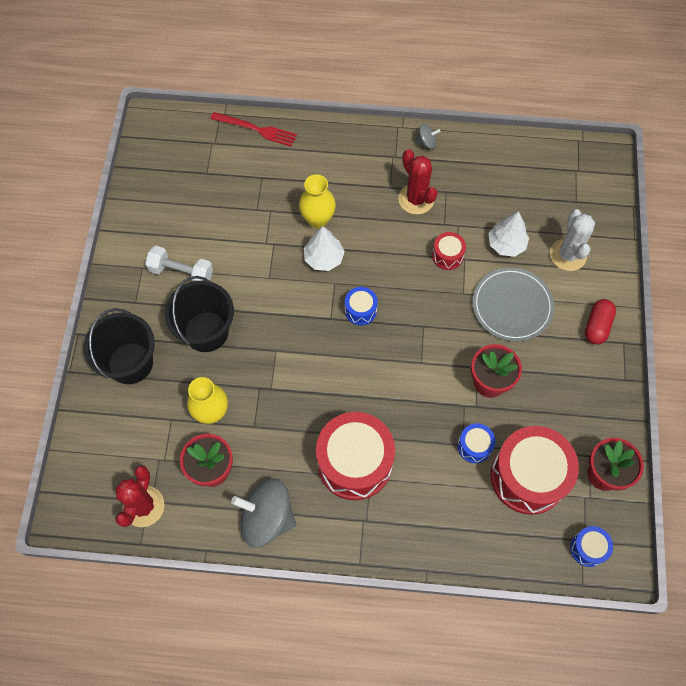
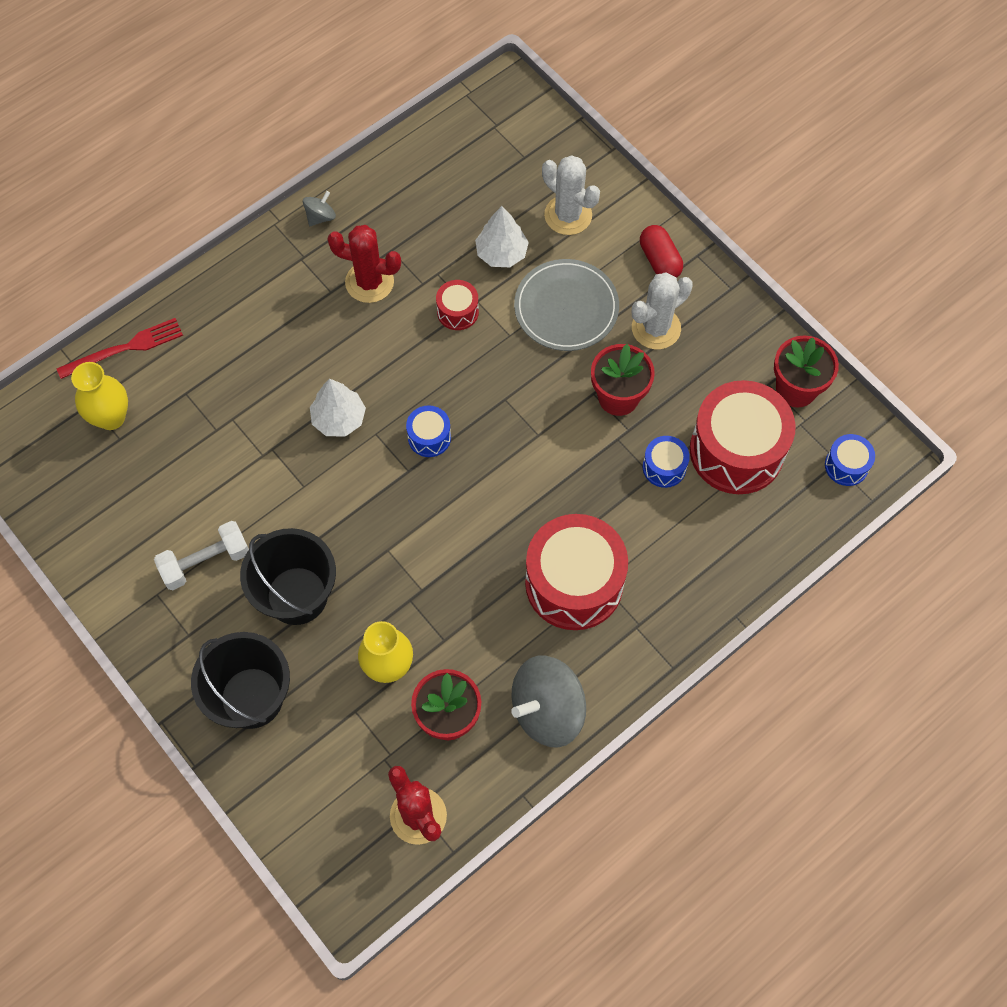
camera: 45 degrees left, 0 degrees up
(318, 219) = (291, 386): yellow vase -> yellow vase (111, 417)
(553, 363) = (656, 328): none -> white cactus

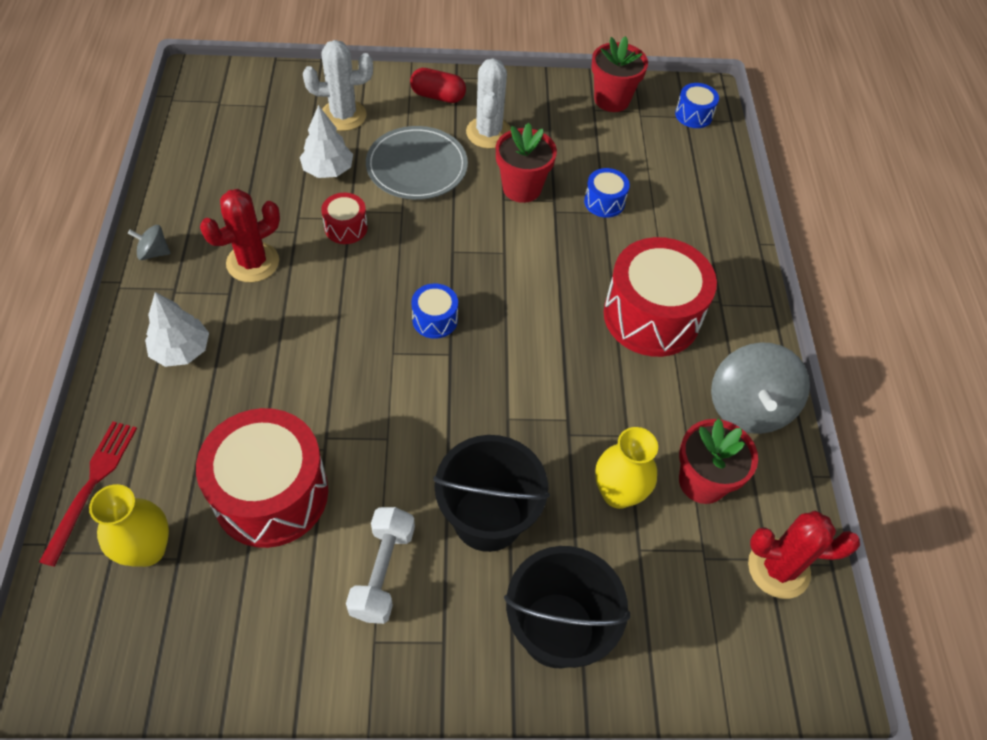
camera: 55 degrees left, 10 degrees down
(320, 217) = (154, 252): grey spinning top -> grey spinning top turned 75 degrees counterclockwise
(339, 419) = (351, 368): white tree -> white tree (181, 350)
(736, 451) = (629, 157): red drum -> red drum (271, 494)

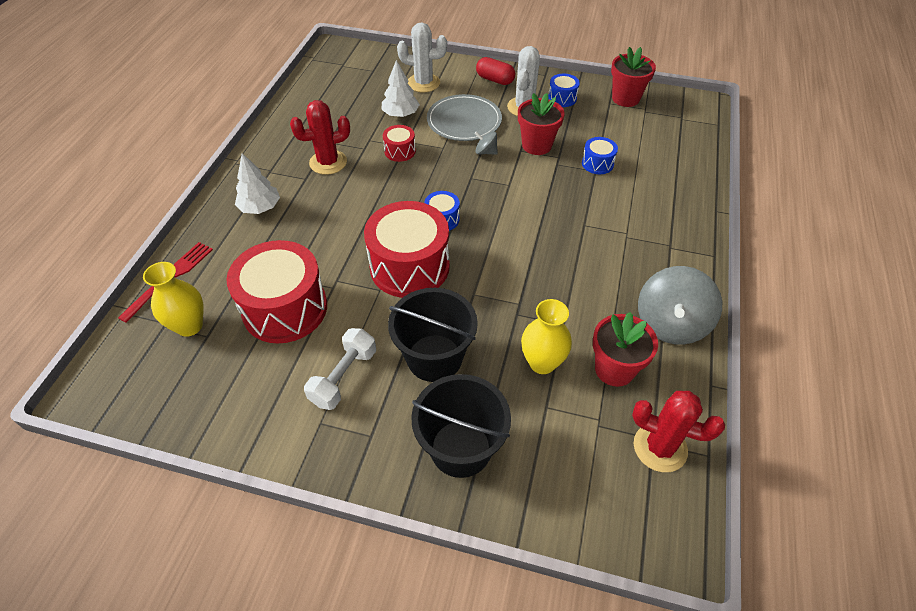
camera: 20 degrees right, 5 degrees down
(154, 252) = (265, 146): grey spinning top -> grey spinning top (485, 152)
(651, 316) = (610, 245): red drum -> red drum (409, 266)
(693, 115) = (688, 116): blue drum -> blue drum (562, 98)

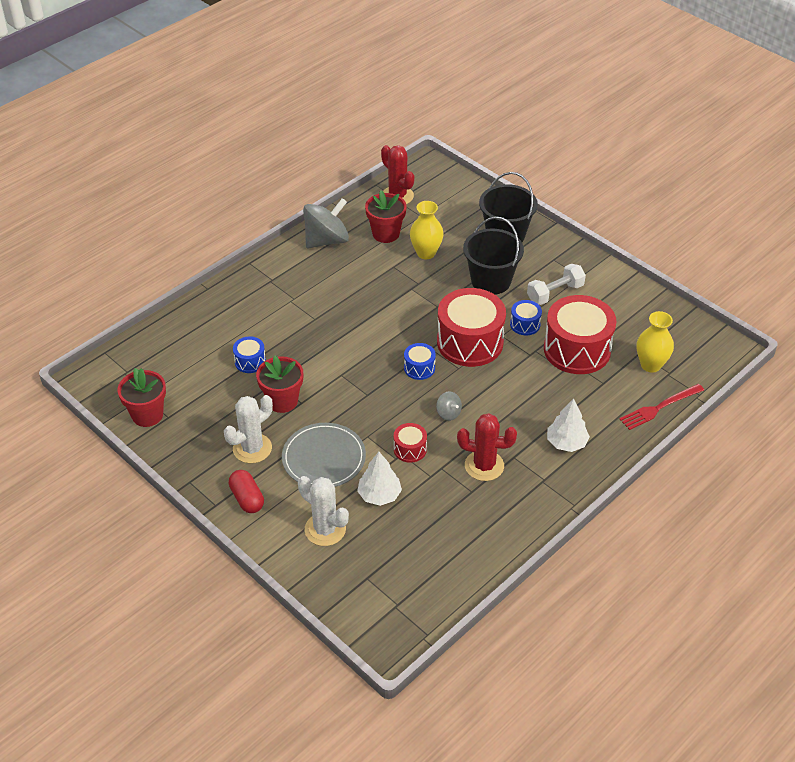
camera: 150 degrees left, 5 degrees down
(485, 152) = (333, 414): grey spinning top -> grey spinning top (448, 413)
(562, 98) = (205, 443): blue drum -> blue drum (525, 324)

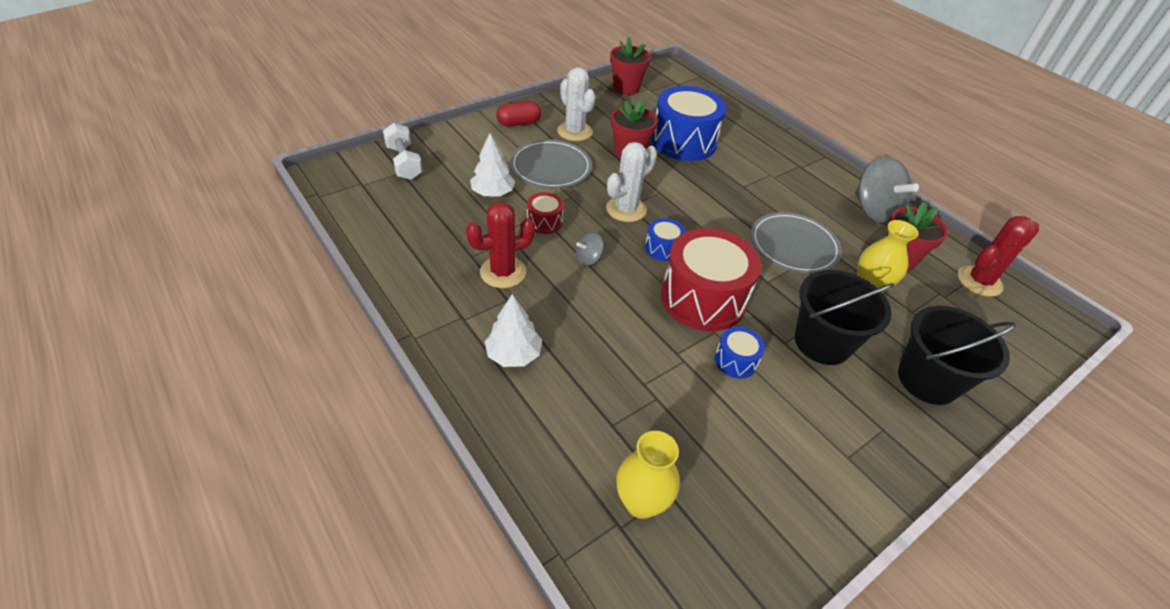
camera: 95 degrees right, 0 degrees up
(250, 361) = (683, 142): blue drum -> blue drum, size x2.17
(325, 529) = (466, 157): white cactus -> white cactus (626, 209)
(389, 290) = (793, 245): none -> grey plate
(484, 466) = (503, 272): red cactus -> red cactus turned 45 degrees clockwise
(555, 293) = (804, 412): white dumbbell -> white dumbbell (404, 162)
(577, 349) = (682, 409): red drum -> none
(659, 407) = (548, 487): red fork -> none

